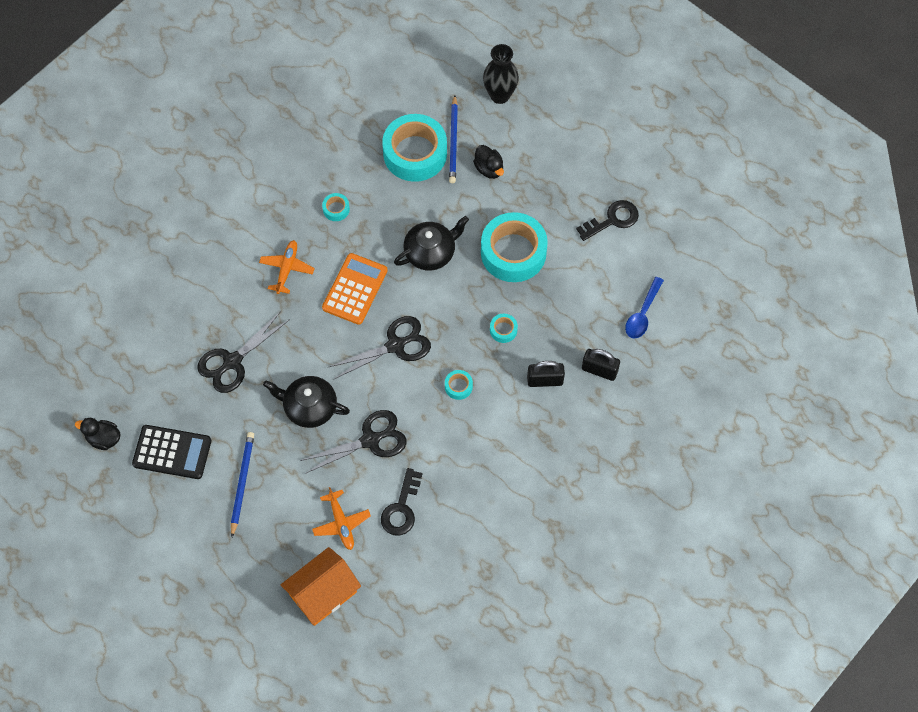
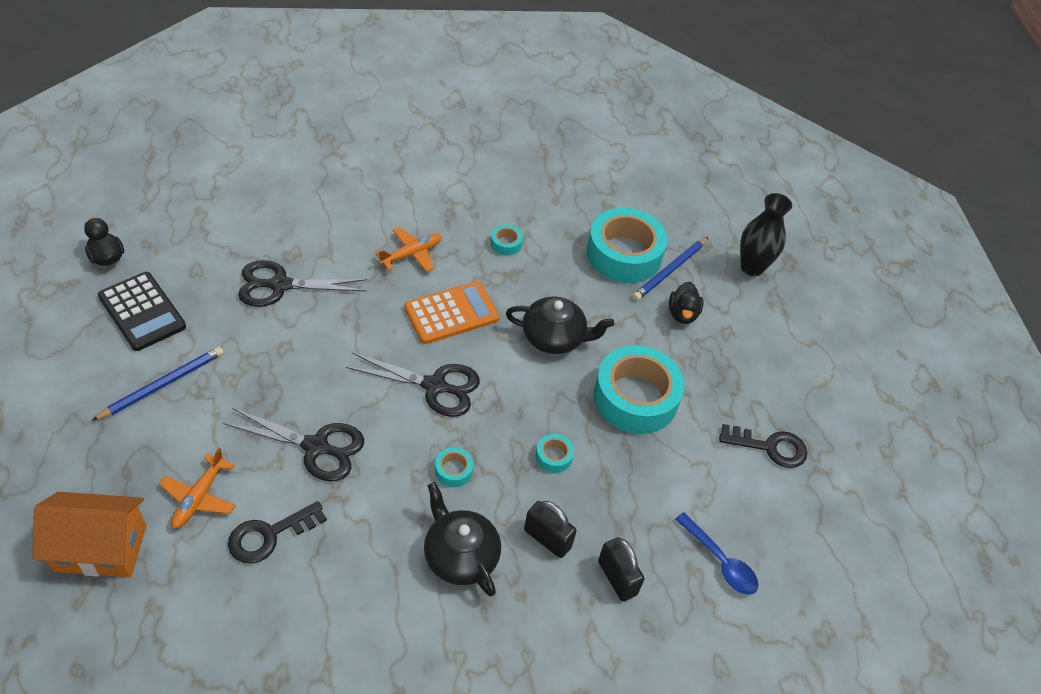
camera: 35 degrees right, 15 degrees down
(309, 407) = (297, 373): black teapot -> black teapot (460, 555)
(642, 314) = (720, 561): blue spoon -> blue spoon turned 105 degrees counterclockwise

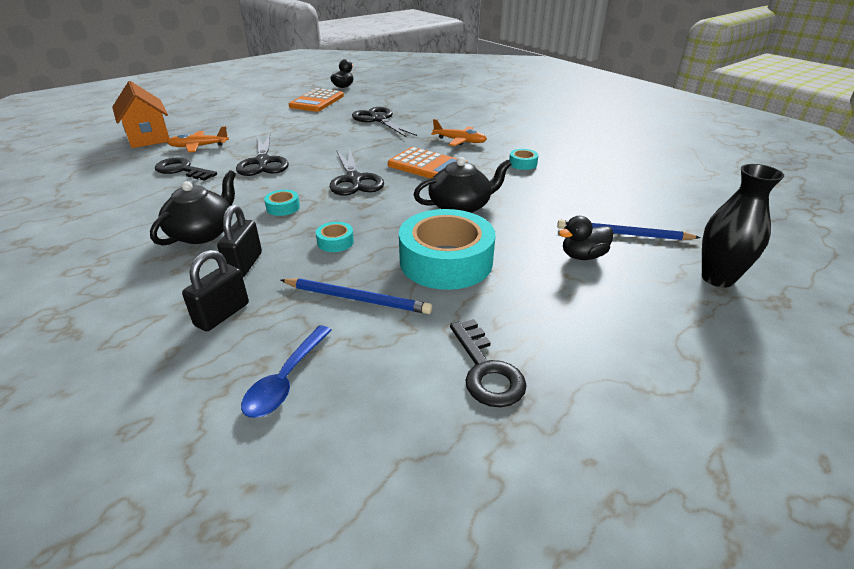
camera: 65 degrees right, 15 degrees down
(142, 312) = (317, 101): black calculator -> orange calculator
(163, 384) = (272, 118): blue pencil -> blue pencil (357, 299)
(554, 337) = (461, 206): black teapot -> black teapot turned 90 degrees counterclockwise
(624, 254) = (599, 208): turquoise tape -> none

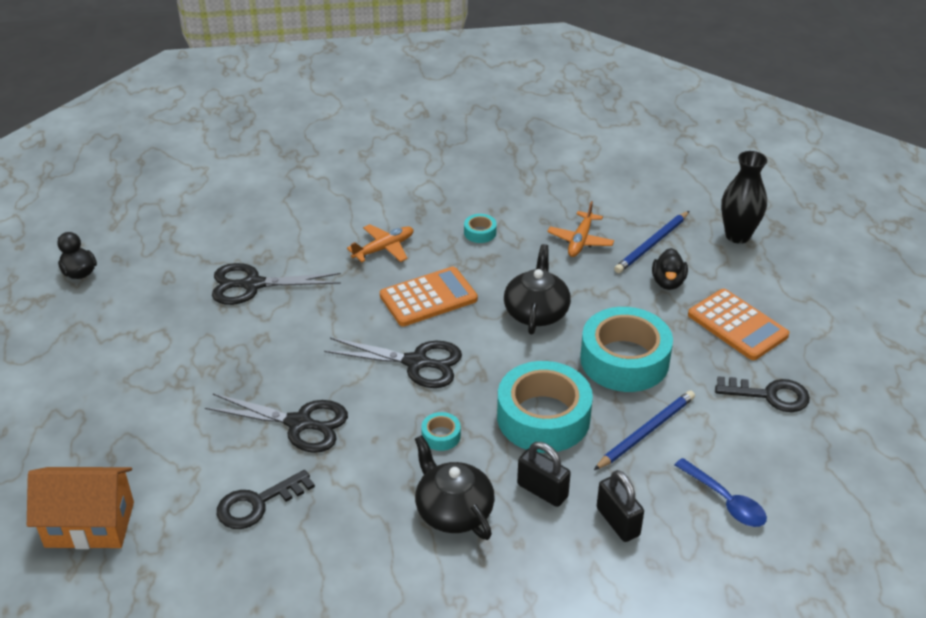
camera: 60 degrees left, 5 degrees up
(198, 146) = (185, 475): orange plane -> orange plane (580, 241)
(317, 101) = (117, 317): orange calculator -> orange calculator (737, 325)
(335, 242) = (543, 417): turquoise tape -> turquoise tape, size x2.43

